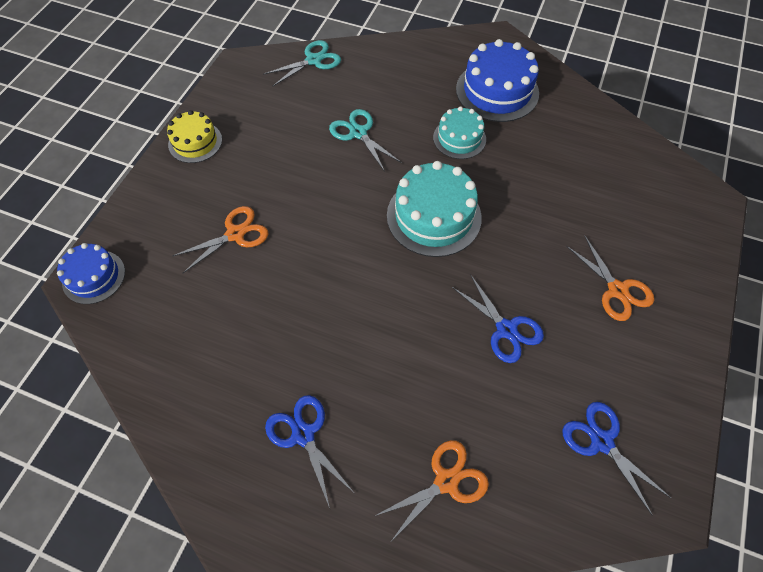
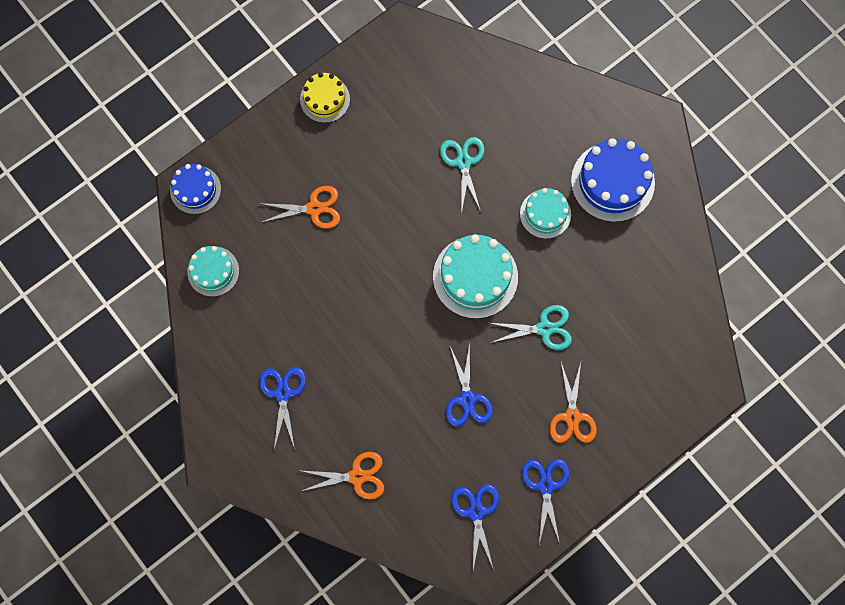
camera: 30 degrees right, 15 degrees up
(152, 346) = (213, 271): none -> turquoise cake
(313, 60) = (470, 59): turquoise scissors -> turquoise scissors (544, 328)
(647, 370) = (546, 485): none -> blue scissors

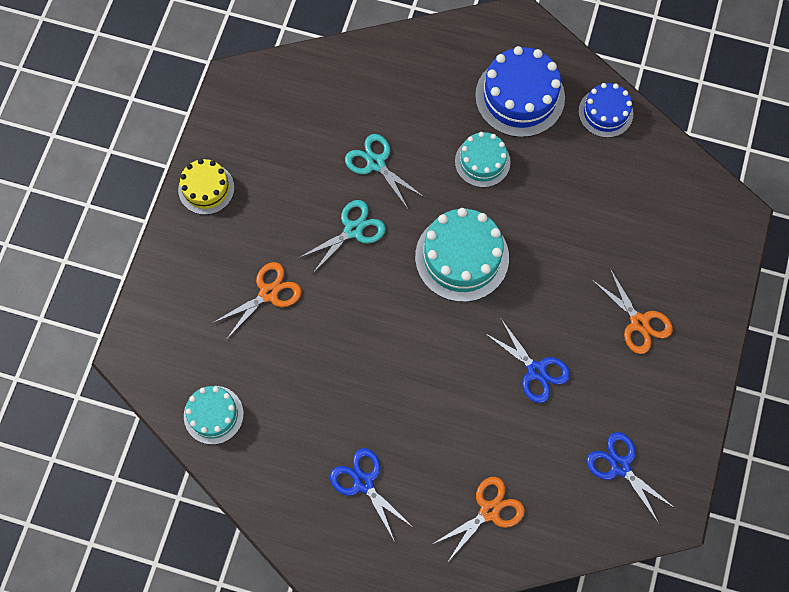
camera: 35 degrees left, 5 degrees down
(195, 189) = (141, 350): blue cake -> blue cake (605, 112)
(544, 328) = (557, 262): turquoise scissors -> turquoise scissors (353, 230)
(546, 485) = (662, 399): blue scissors -> none

